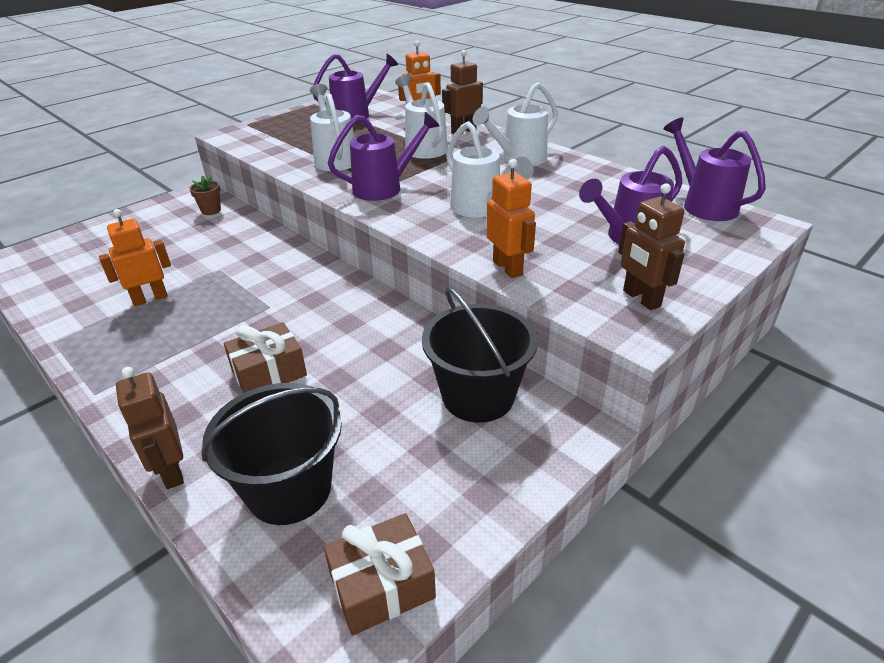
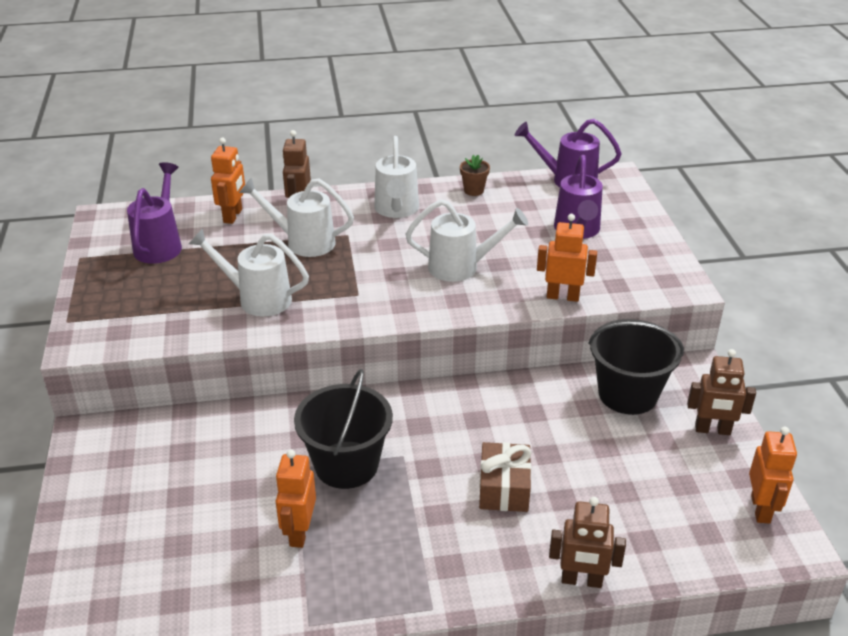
camera: 55 degrees left, 0 degrees up
(211, 210) = (151, 436): brown flower pot -> brown flower pot (474, 190)
(289, 489) = (649, 522): black bucket -> black bucket (346, 465)
(382, 585) = (761, 509): brown gift -> orange robot
(384, 188) = (361, 296): purple watering can -> none
(641, 298) = (652, 266): brown robot -> brown robot (712, 430)

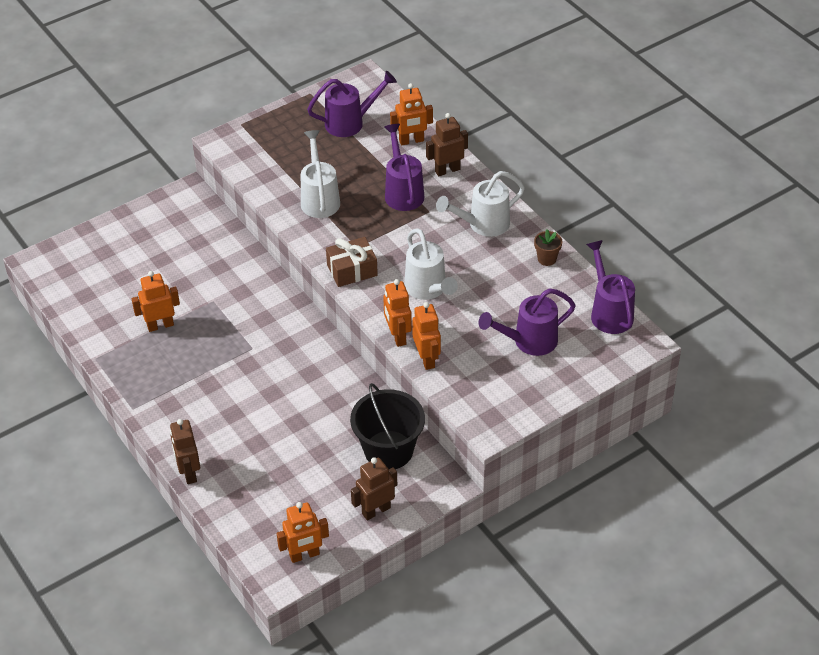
camera: 65 degrees right, 10 degrees up
(303, 242) = (403, 192): white watering can -> purple watering can
(346, 465) = (228, 323): black bucket -> none
(504, 488) = (250, 409): brown gift -> brown gift (352, 270)
(516, 306) = (397, 336): none -> orange robot
(712, 430) = (376, 510): brown robot -> brown robot turned 75 degrees clockwise

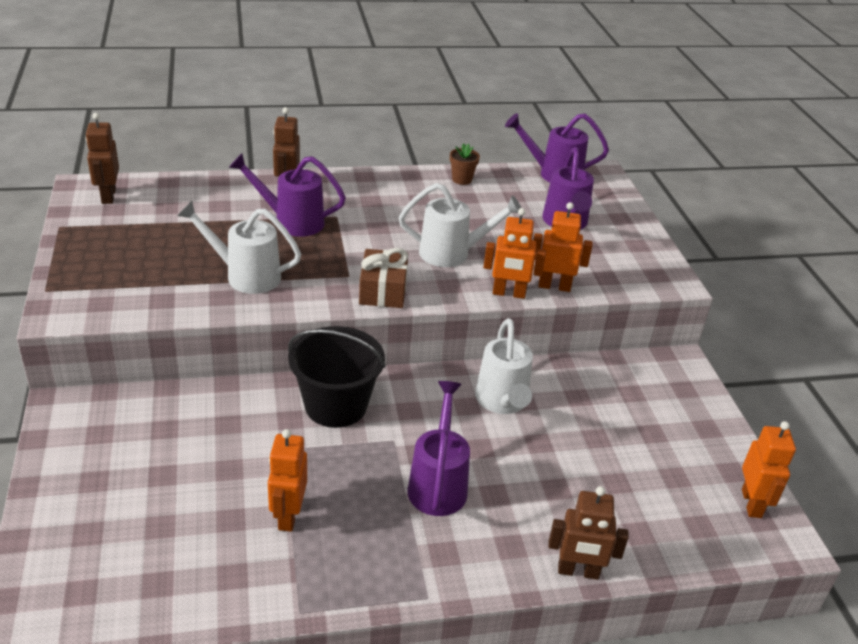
camera: 70 degrees left, 10 degrees down
(350, 123) = (144, 218): purple watering can -> purple watering can (438, 484)
(376, 510) = (701, 424): brown robot -> brown robot (108, 196)
(388, 450) = (616, 386): black bucket -> black bucket (336, 405)
(411, 141) = (219, 192): orange robot -> none
(483, 224) = (385, 194): white watering can -> white watering can (502, 402)

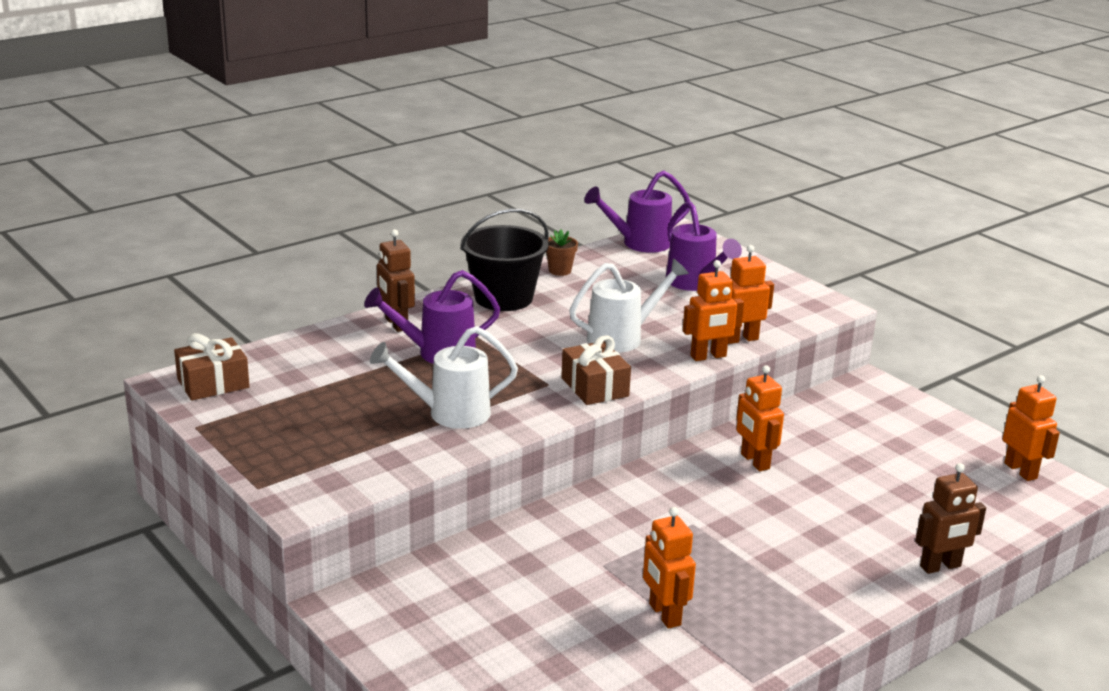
camera: 25 degrees left, 10 degrees down
(108, 196) = (213, 383): brown robot -> brown gift
(336, 405) = (611, 514): black bucket -> black bucket (503, 298)
(438, 484) = (766, 544): purple watering can -> none
(502, 402) = (754, 461): white watering can -> orange robot

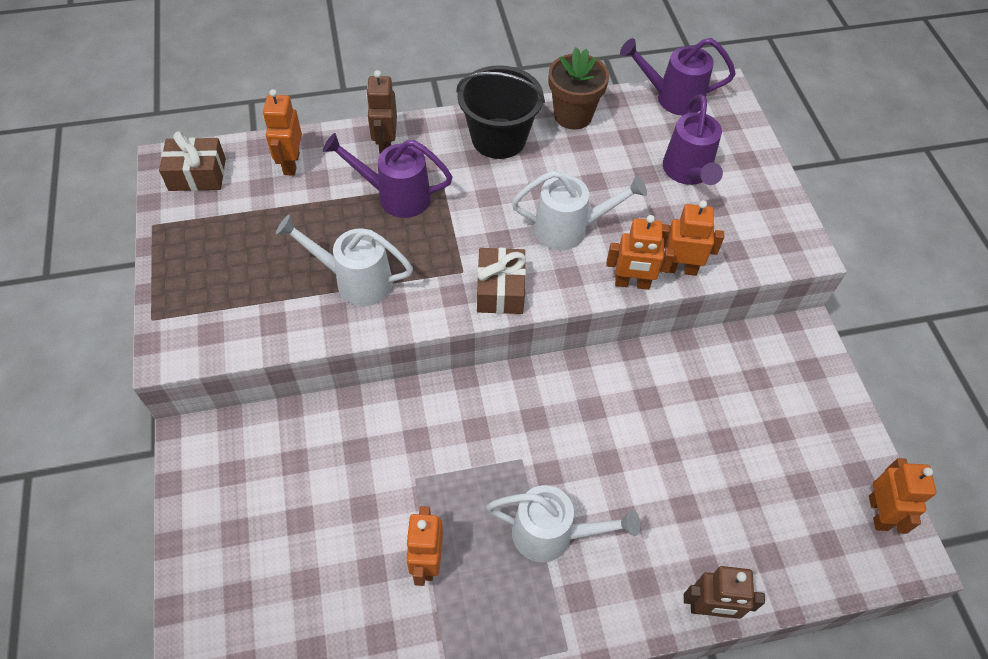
camera: 25 degrees right, 30 degrees up
(560, 271) = (573, 115): brown flower pot -> brown flower pot, size x1.78
(754, 461) = (627, 400): orange robot -> orange robot (291, 163)
(764, 563) = (551, 534): none -> white watering can

